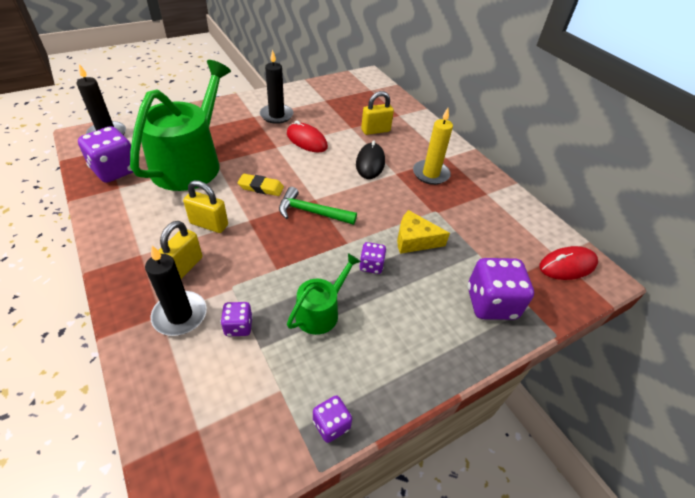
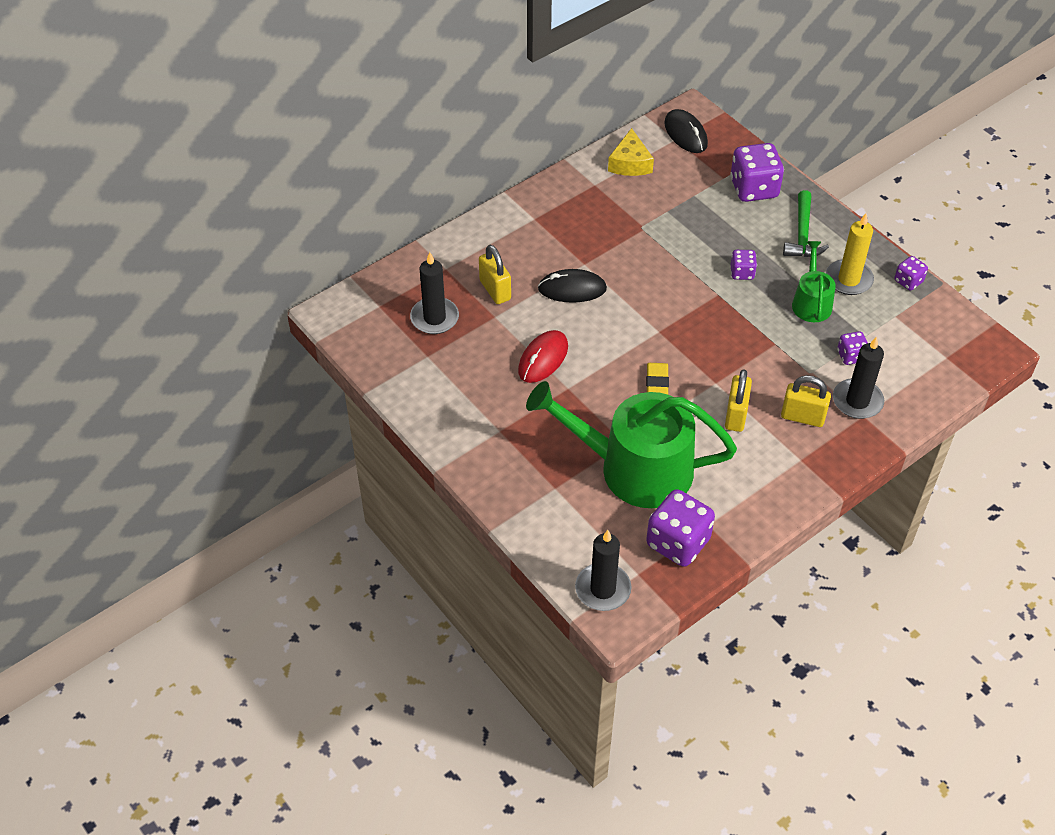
camera: 95 degrees left, 5 degrees up
(276, 115) = (489, 404): black candle -> black candle (434, 318)
(311, 212) = (682, 330): green hammer -> green hammer (802, 234)
(321, 311) = (811, 302): green watering can -> green watering can turned 60 degrees clockwise
(414, 240) = (693, 242): yellow cheese -> yellow cheese (630, 163)
(431, 174) = (574, 232): yellow candle -> yellow candle (848, 279)
(567, 265) = (685, 134): red mouse -> black mouse

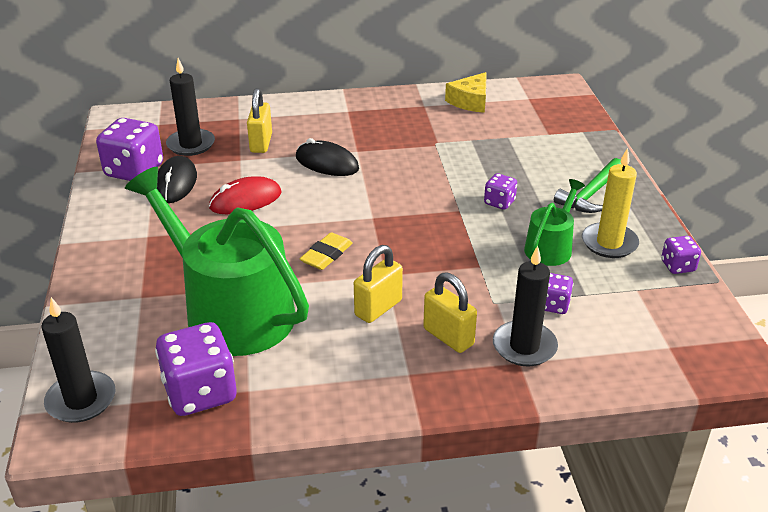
camera: 30 degrees right, 15 degrees down
(685, 134) = (541, 97): black mouse -> black mouse (175, 183)
(754, 188) = (571, 149): purple dice -> purple dice (134, 171)

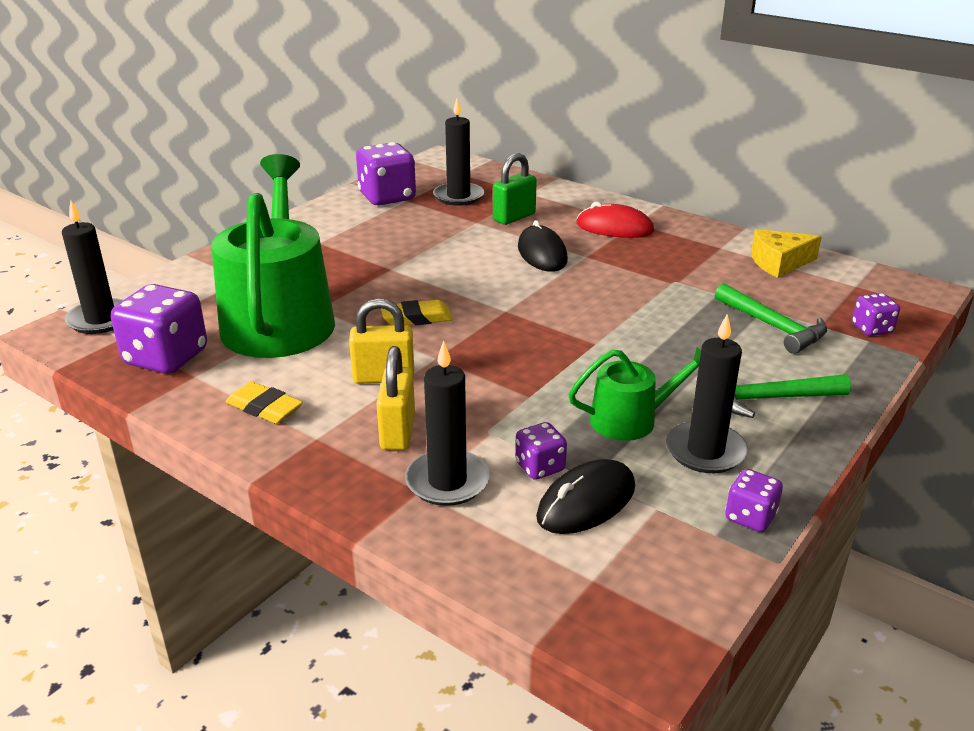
camera: 45 degrees right, 5 degrees down
(175, 183) = (400, 217): black mouse -> black mouse (586, 502)
(245, 200) = (428, 251): red mouse -> red mouse (614, 228)
(261, 143) = (514, 217): yellow padlock -> green padlock
(341, 378) = (264, 408): none -> yellow eraser
(499, 202) = (648, 357): purple dice -> purple dice (871, 329)
(529, 147) = (773, 327): none -> green hammer
(609, 243) = (705, 451): yellow candle -> black candle

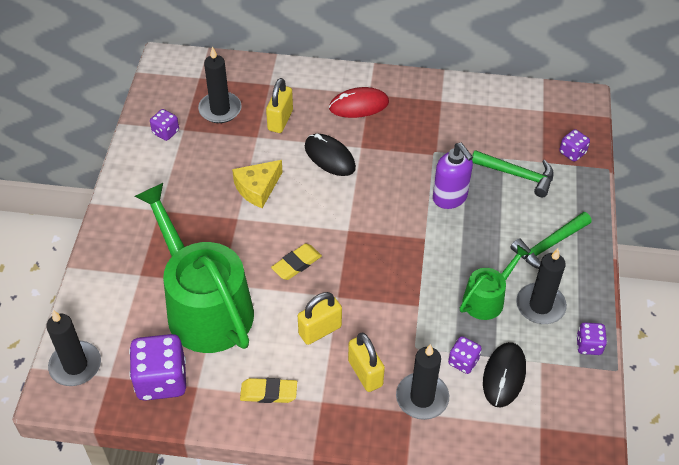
camera: 30 degrees left, 20 degrees up
(387, 197) = (166, 132): purple dice -> purple dice, size x0.52
(514, 217) = (280, 120): green padlock -> yellow padlock
(661, 320) = (450, 198): none -> purple soap dispenser
(779, 263) = (486, 104): yellow cheese -> yellow cheese (257, 188)

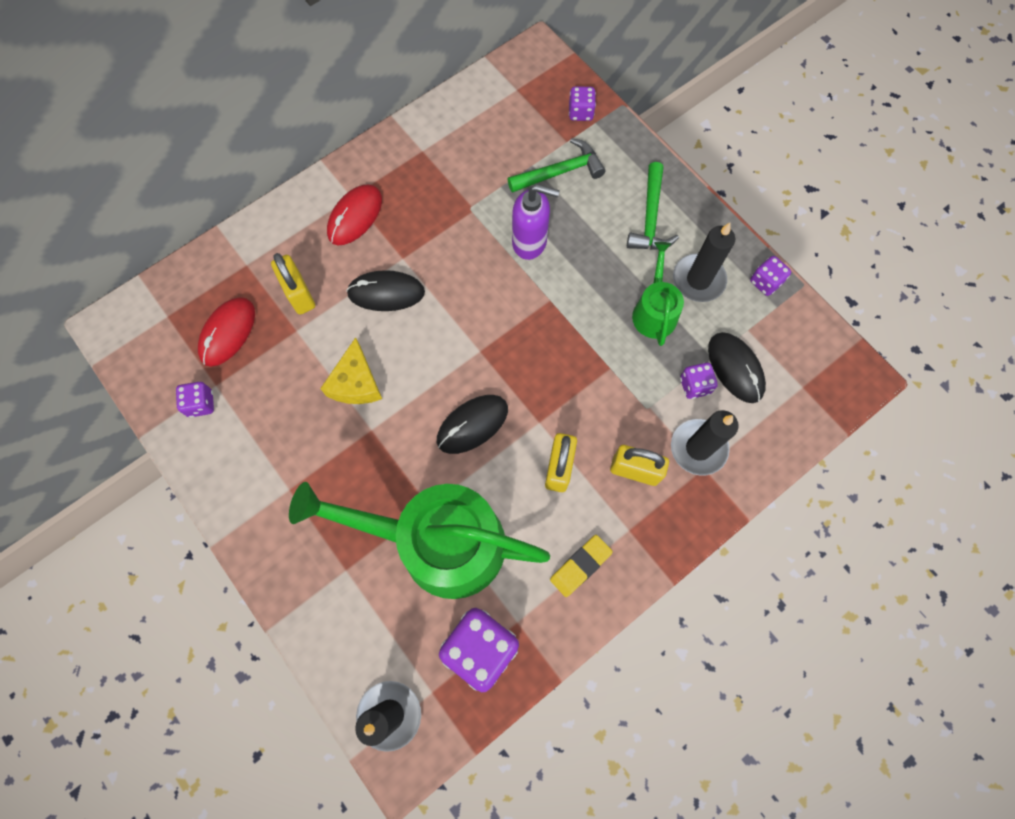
camera: 45 degrees left, 20 degrees up
(220, 109) = (228, 333): black candle -> red mouse
(296, 264) = (472, 425): yellow eraser -> black mouse

